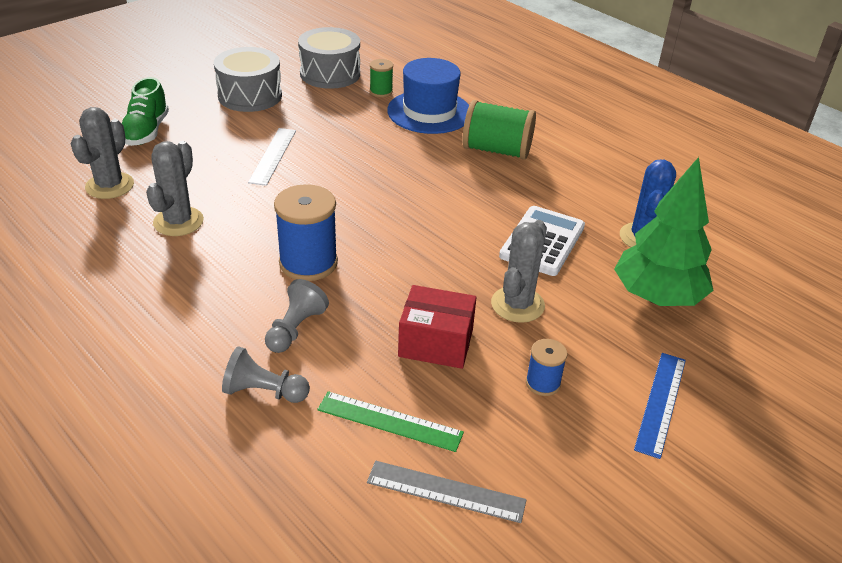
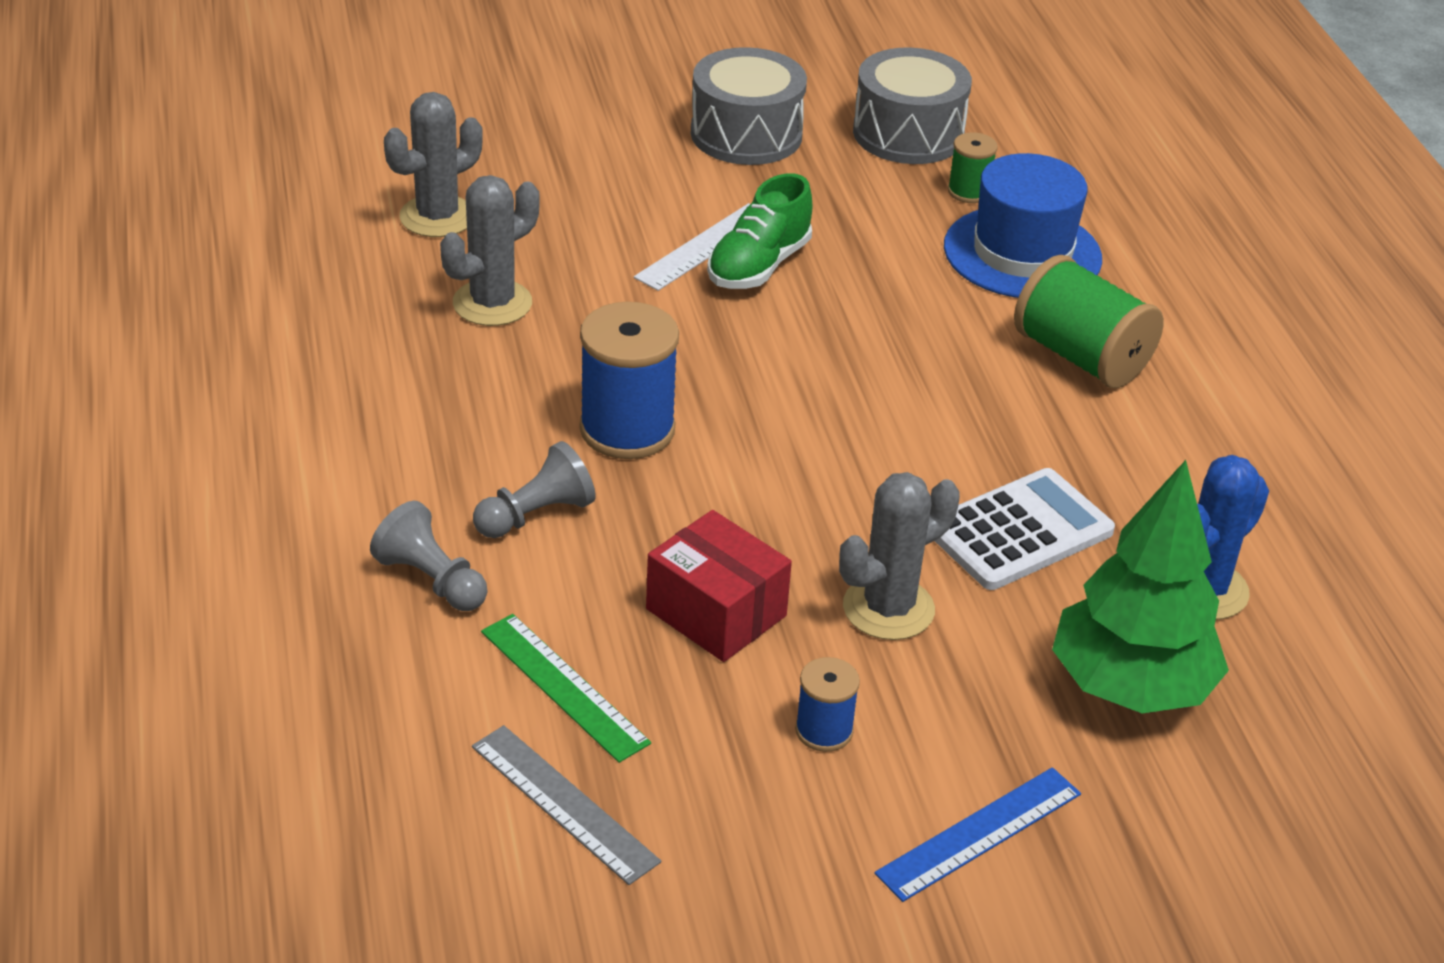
camera: 30 degrees right, 0 degrees up
(146, 132) = (546, 147): green shoe -> green shoe (758, 266)

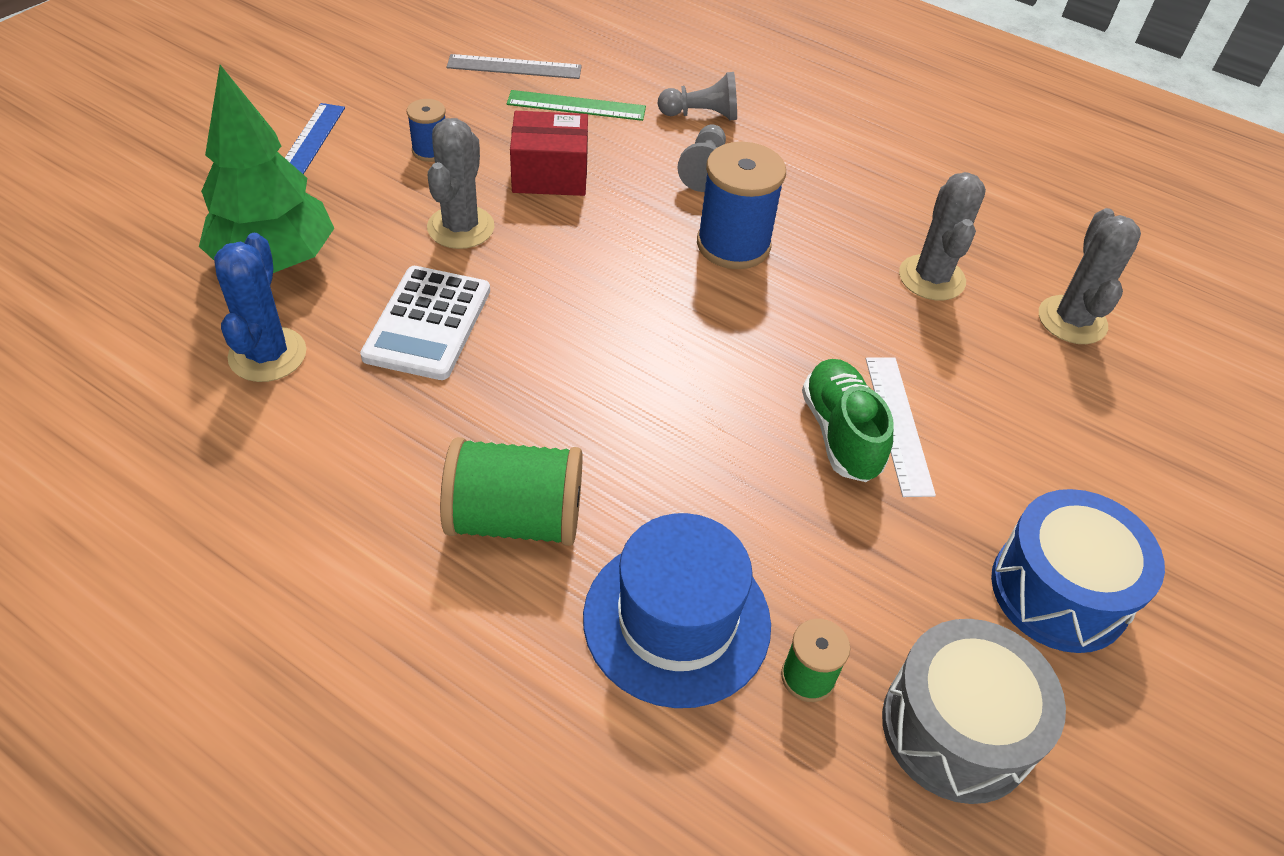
camera: 135 degrees right, 10 degrees up
(746, 134) = (1059, 591): grey drum -> blue drum

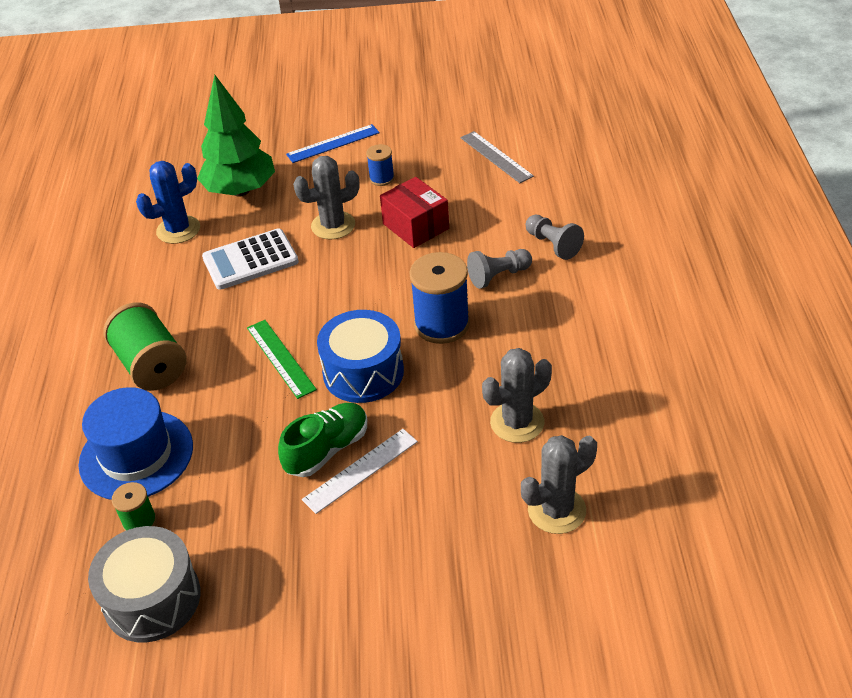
camera: 60 degrees right, 5 degrees down
(576, 106) = (492, 197): green ruler -> green ruler (280, 358)
(1059, 591) = (291, 604): blue drum -> blue drum (363, 372)

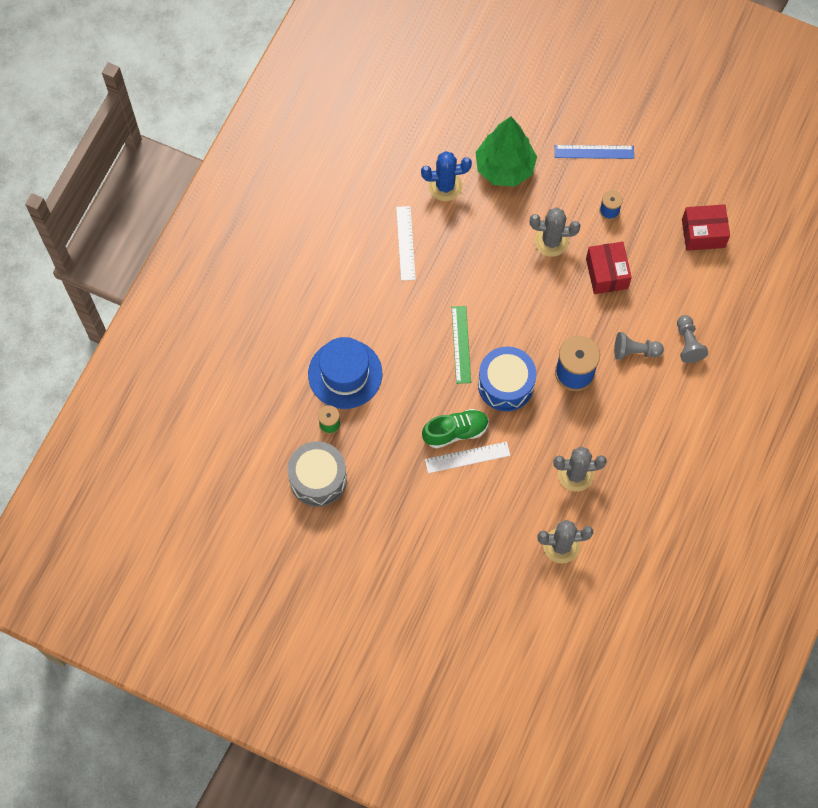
camera: 25 degrees right, 25 degrees up
(151, 365) = (380, 306): green spool -> none
(155, 295) = (405, 243): none -> white ruler
(250, 260) = (480, 244): white calculator -> none
(496, 157) = (703, 233): grey ruler -> red box

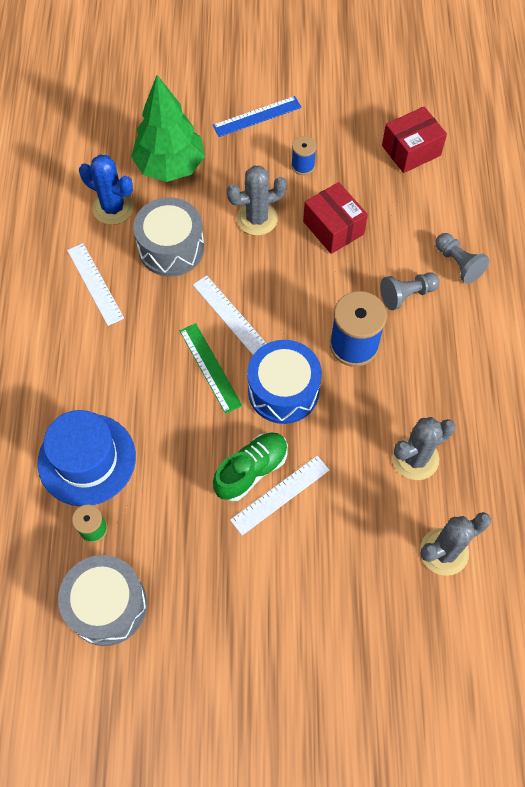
camera: 25 degrees left, 5 degrees down
(445, 186) = (113, 208): blue cactus -> blue cactus turned 60 degrees clockwise
(474, 238) = (171, 248): none -> grey drum
(494, 310) = (229, 314): none -> white ruler

